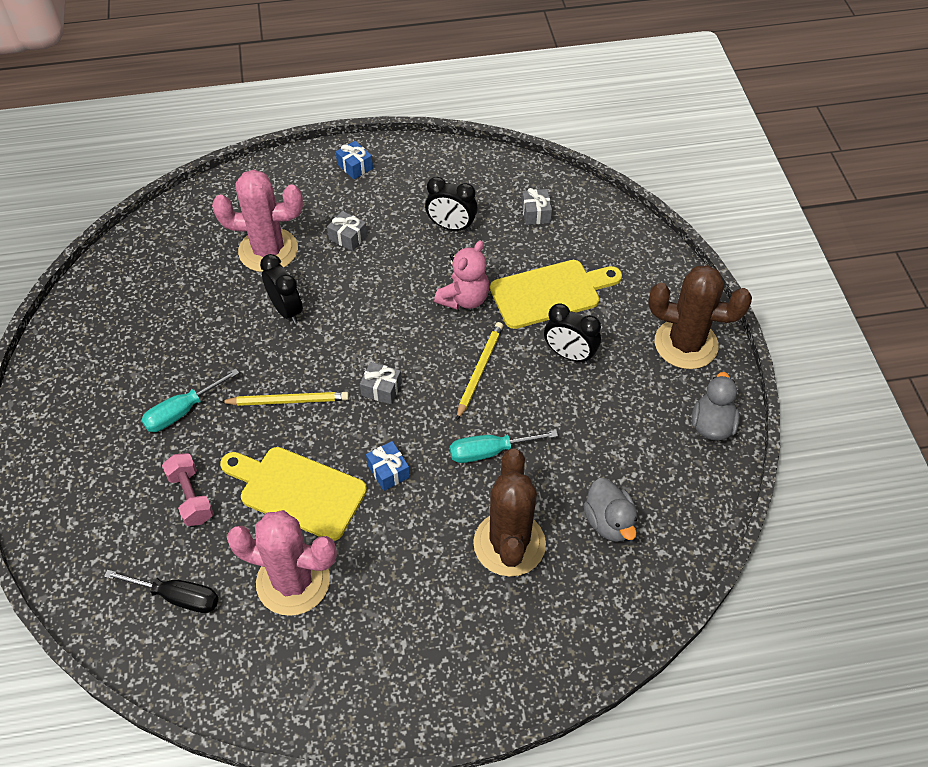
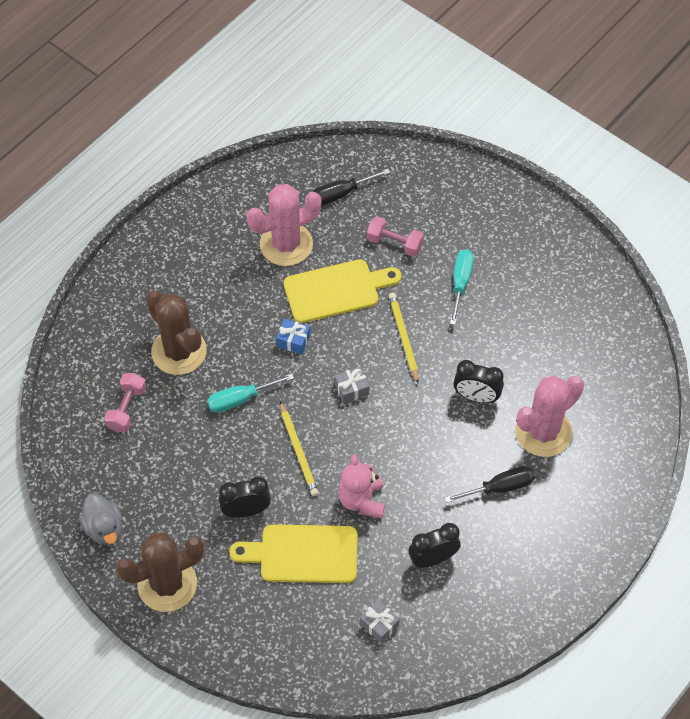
camera: 140 degrees right, 5 degrees up
(288, 400) = (403, 337): yellow pencil -> yellow pencil turned 120 degrees clockwise
(348, 237) = (499, 487): grey gift -> black screwdriver
(355, 166) = (567, 558): blue gift -> none
(490, 452) = (240, 399): turquoise screwdriver -> turquoise screwdriver turned 150 degrees counterclockwise
(550, 293) = (303, 554): yellow cutting board -> yellow cutting board turned 60 degrees clockwise
(609, 522) = (127, 408): grey duck -> pink dumbbell

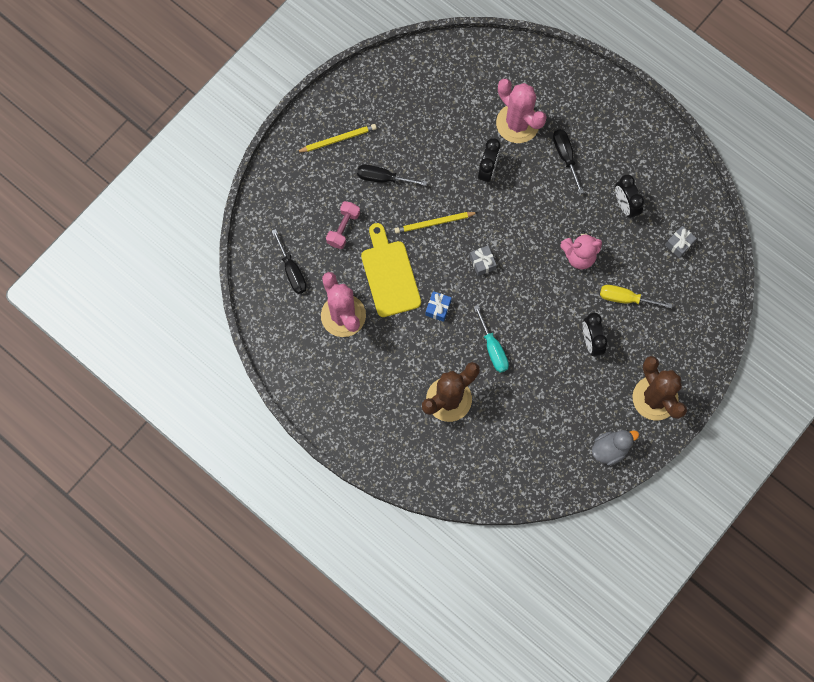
camera: 90 degrees left, 15 degrees up
(127, 408) = (503, 438): pink dumbbell -> none
(298, 451) = (538, 302): yellow pencil -> yellow pencil (338, 139)
(303, 554) = (625, 298): yellow cutting board -> yellow screwdriver
(460, 283) = (383, 178): turquoise screwdriver -> black screwdriver

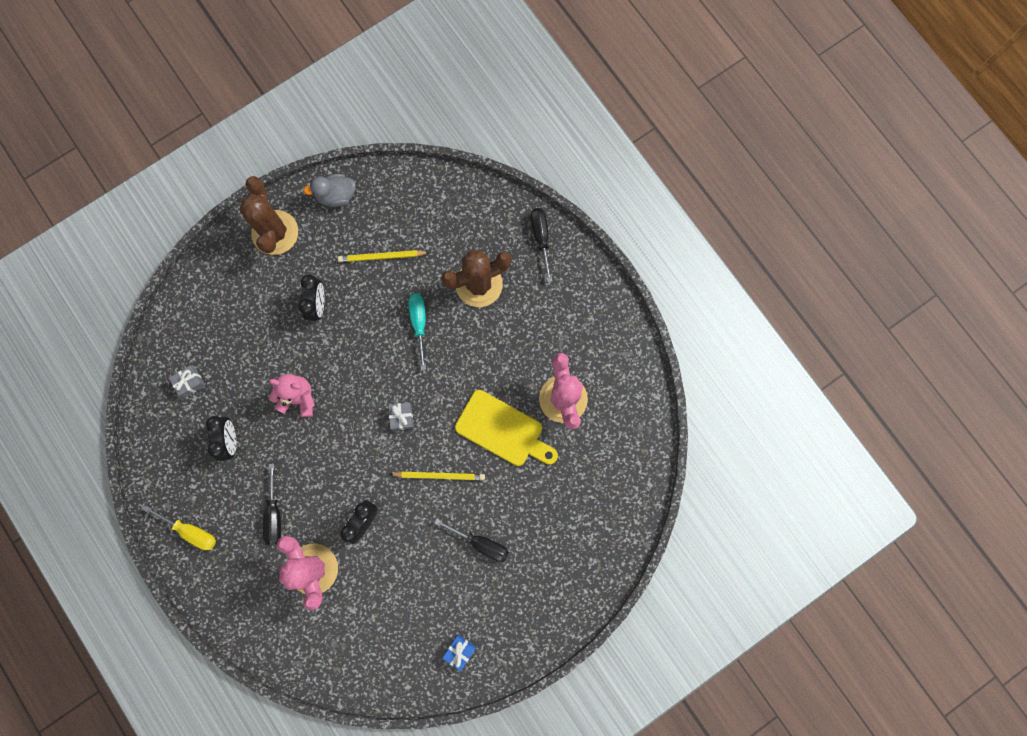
camera: 165 degrees left, 5 degrees up
(292, 271) = (605, 462): black screwdriver -> black screwdriver (541, 238)
(338, 139) = (518, 604): yellow pencil -> yellow pencil (382, 257)
(343, 228) = (539, 496): pink dumbbell -> none
(389, 274) = (503, 430): yellow cutting board -> yellow cutting board turned 60 degrees counterclockwise
(438, 308) = (462, 380): blue gift -> blue gift (459, 651)
(625, 298) = (267, 340): yellow screwdriver -> yellow screwdriver (191, 531)

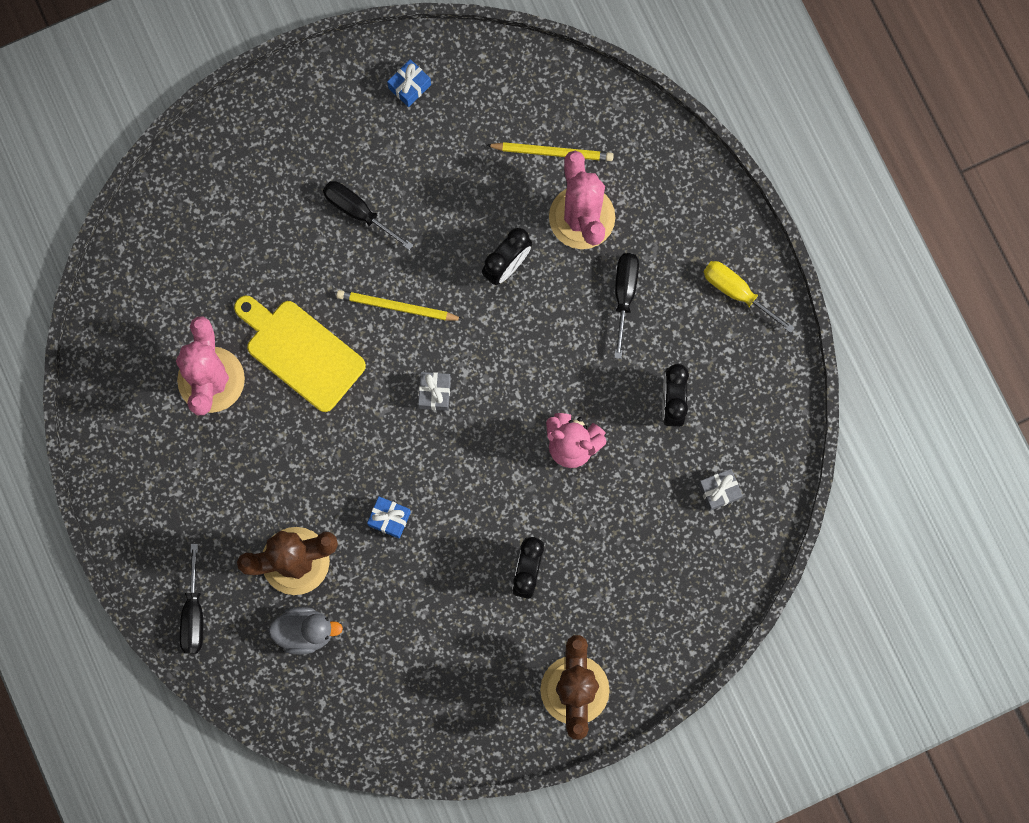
camera: 170 degrees left, 0 degrees up
(336, 196) = (478, 731): grey duck -> grey duck (305, 631)
(382, 257) = (426, 625): yellow pencil -> yellow pencil (552, 152)
(419, 324) = (389, 518): turquoise screwdriver -> blue gift

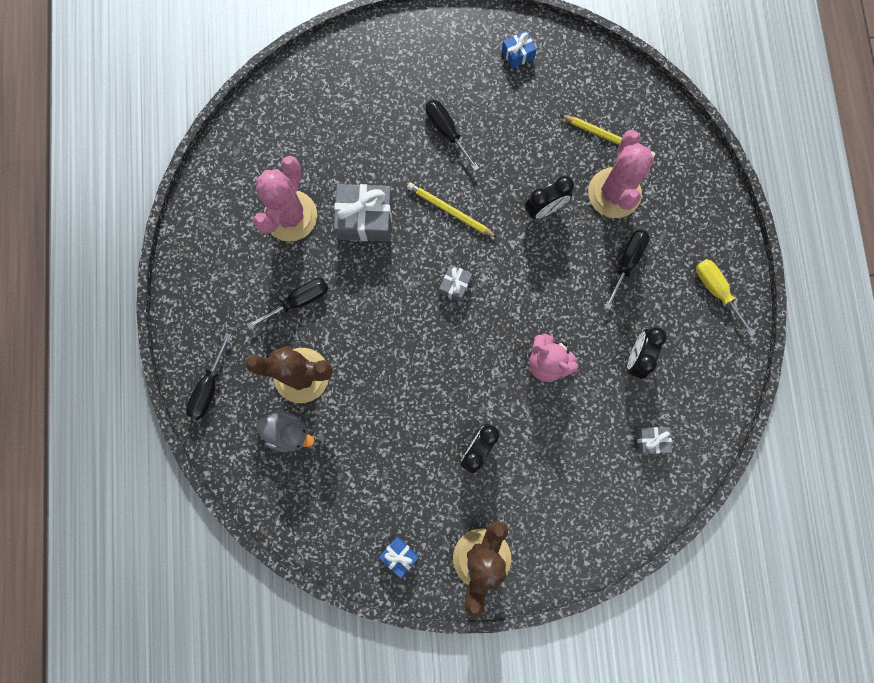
camera: 20 degrees right, 0 degrees up
(260, 476) = (299, 301): none -> black screwdriver
(301, 352) = (365, 219): yellow cutting board -> grey gift
(389, 518) = (385, 369): blue gift -> blue gift (399, 555)

